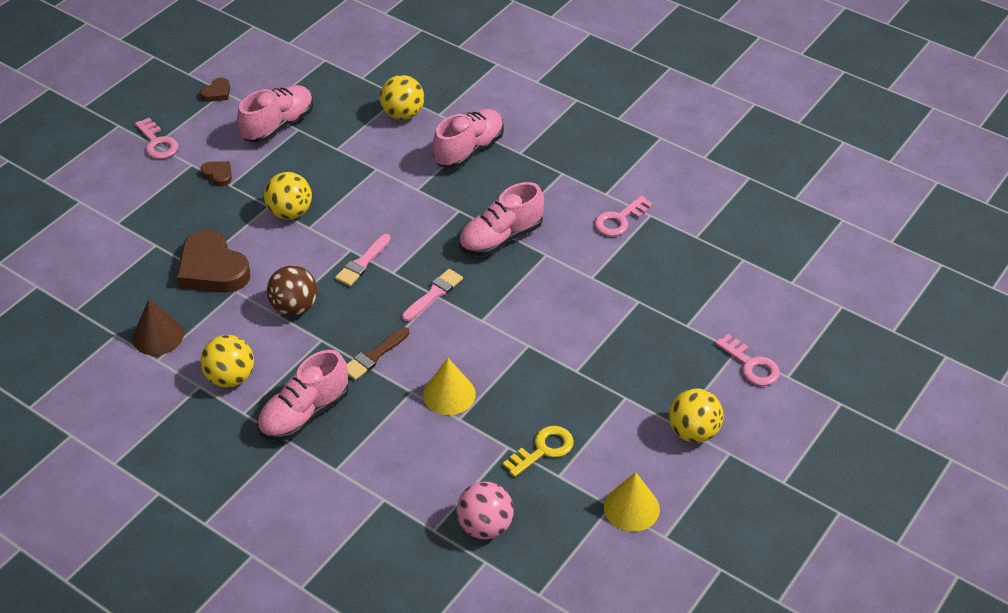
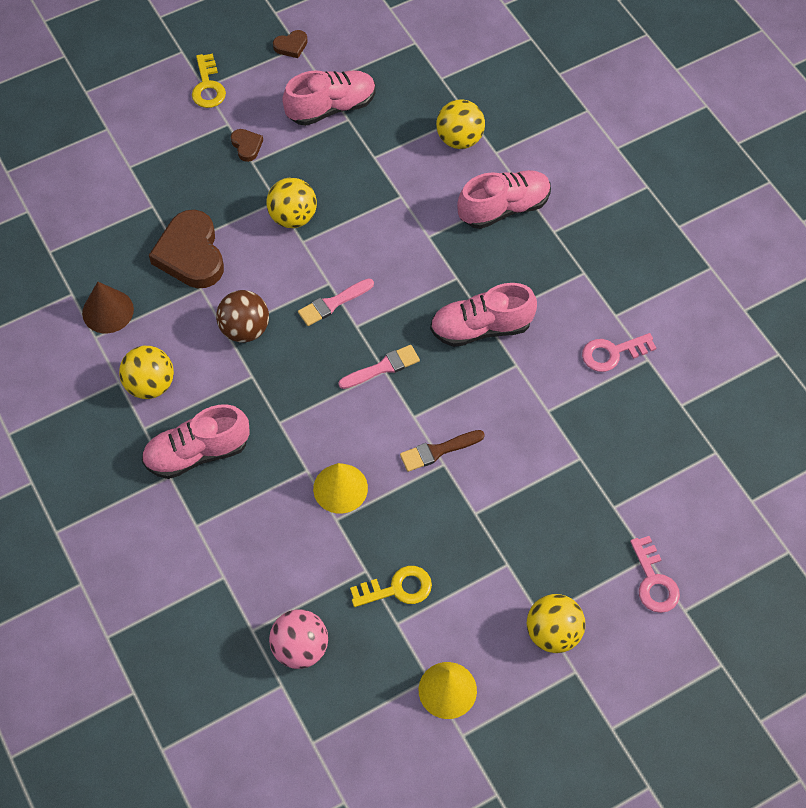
camera: 25 degrees right, 15 degrees up
(157, 143) = (208, 86): pink key -> yellow key
(374, 356) = (291, 415): brown brush -> brown brush (438, 451)

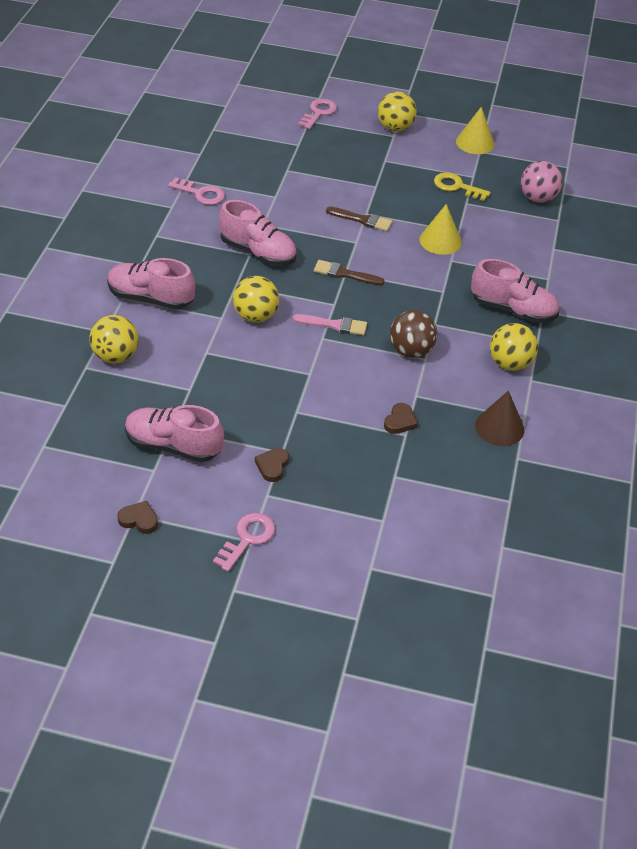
camera: 140 degrees left, 15 degrees down
(191, 254) = (400, 421): brown heart -> brown heart, size x0.46
(208, 86) = (247, 538): yellow key -> pink key
(293, 217) = (298, 392): yellow ball -> yellow ball (255, 316)
(383, 367) = (344, 274): pink brush -> brown brush

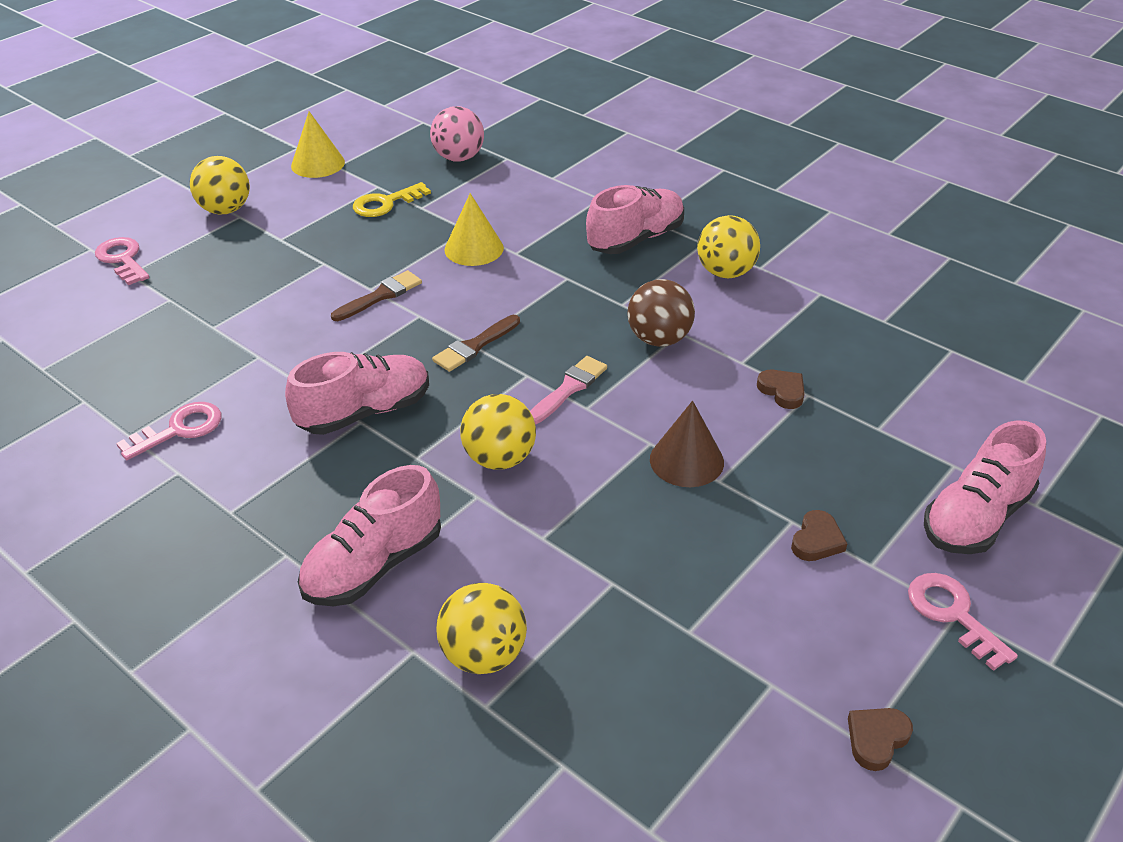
camera: 60 degrees left, 5 degrees down
(173, 446) = (728, 642): pink shoe -> pink shoe (976, 517)
(272, 466) = (817, 540): brown heart -> brown heart turned 105 degrees counterclockwise
(499, 427) = (828, 316): brown cone -> brown cone (686, 460)

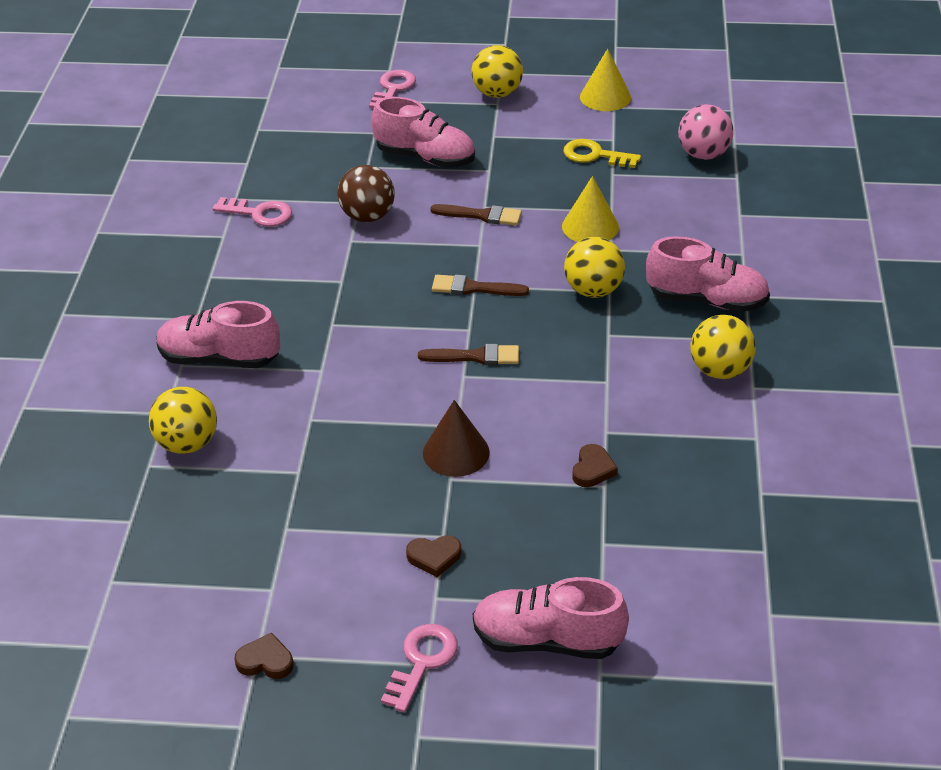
camera: 55 degrees right, 0 degrees up
(365, 412) = (352, 277): pink shoe -> pink shoe (425, 158)
(499, 458) = (367, 361): yellow ball -> yellow ball (593, 290)
(569, 388) = (475, 356): pink brush -> brown brush
(659, 339) = (585, 374): brown ball -> brown ball (367, 216)

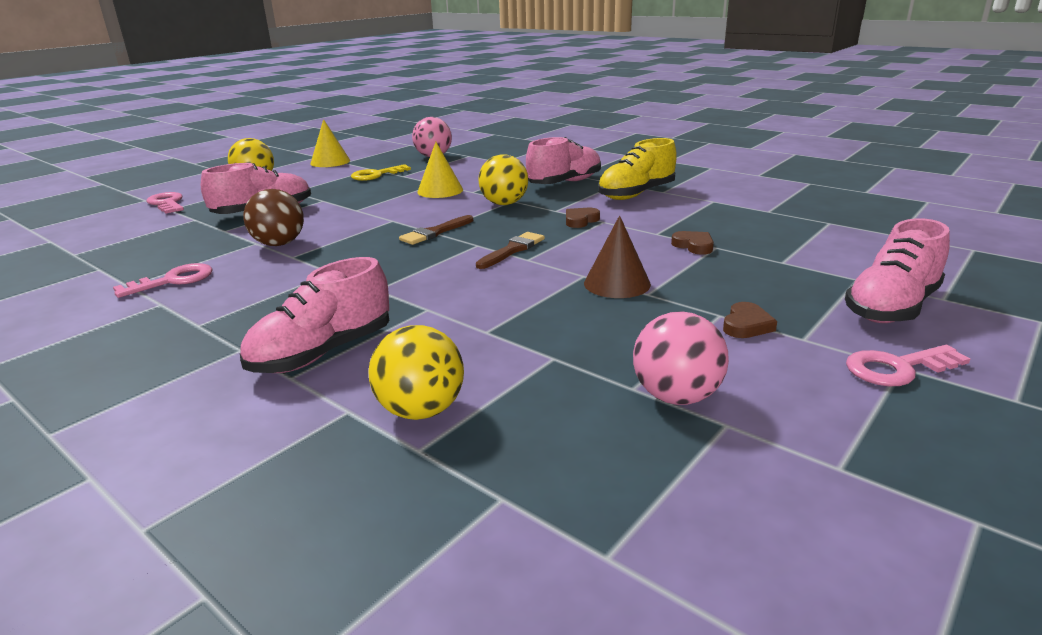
camera: 55 degrees left, 15 degrees down
(265, 661) = (854, 464): brown heart -> brown heart (580, 220)
(290, 553) = (676, 396): none -> pink ball
(422, 662) = (897, 368): pink key -> pink key turned 75 degrees counterclockwise
(481, 215) = (363, 212): brown brush -> none
(720, 370) = (636, 194): yellow ball -> yellow shoe

